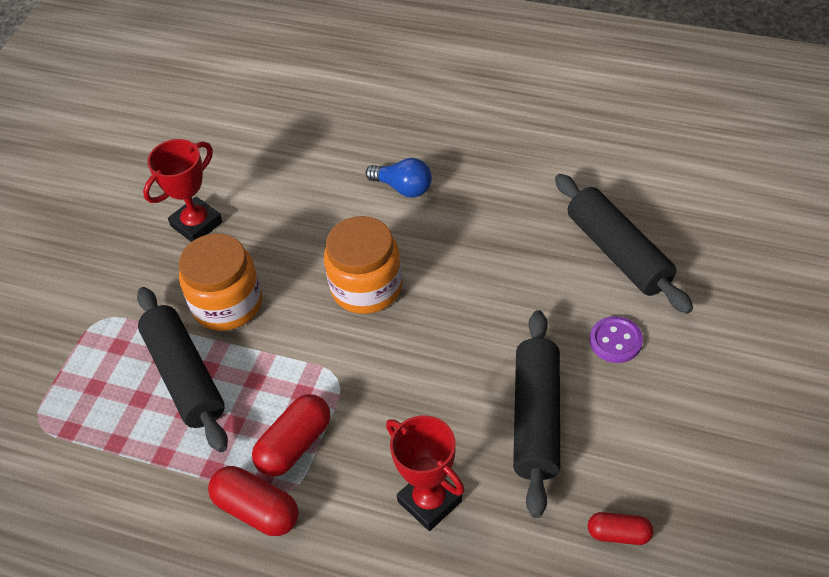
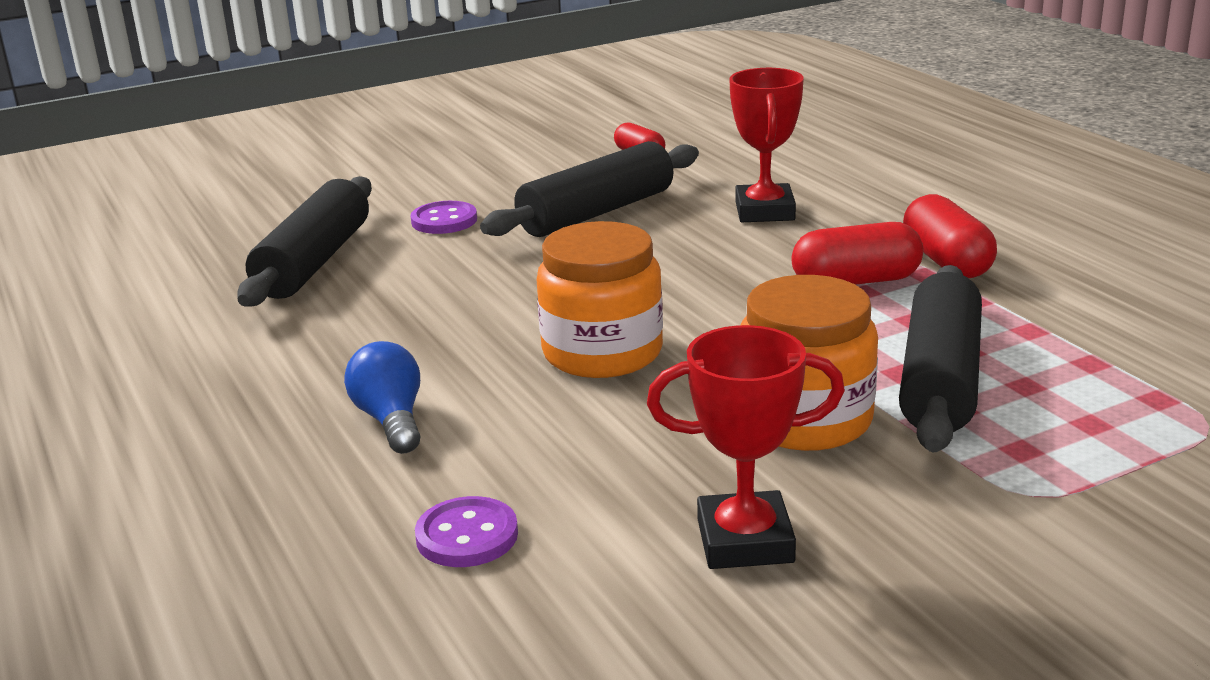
camera: 140 degrees left, 25 degrees down
(299, 163) = (467, 536): none -> purple button

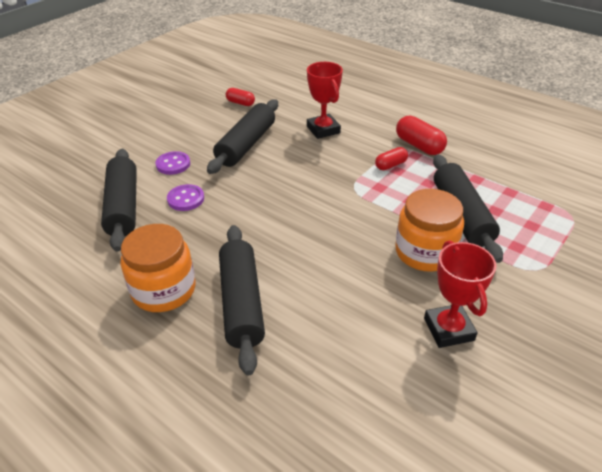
camera: 25 degrees left, 15 degrees up
(391, 420) = (241, 303): blue light bulb -> black rolling pin
(467, 536) = (330, 365): purple button -> purple button (186, 199)
(602, 352) = (311, 234): orange jar -> orange jar (164, 290)
(745, 541) = (448, 329): red trophy -> red trophy turned 75 degrees counterclockwise
(856, 281) = (390, 165): red capsule -> red capsule, size x0.62

